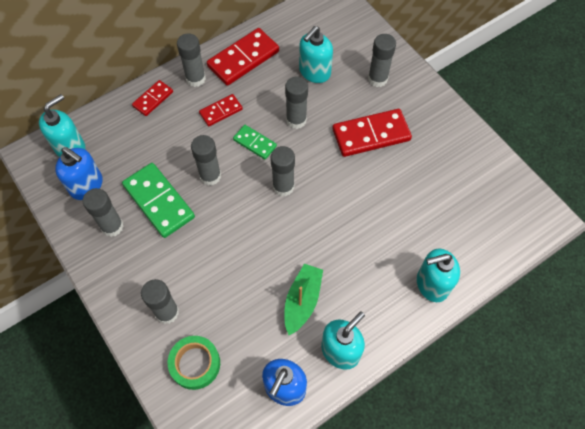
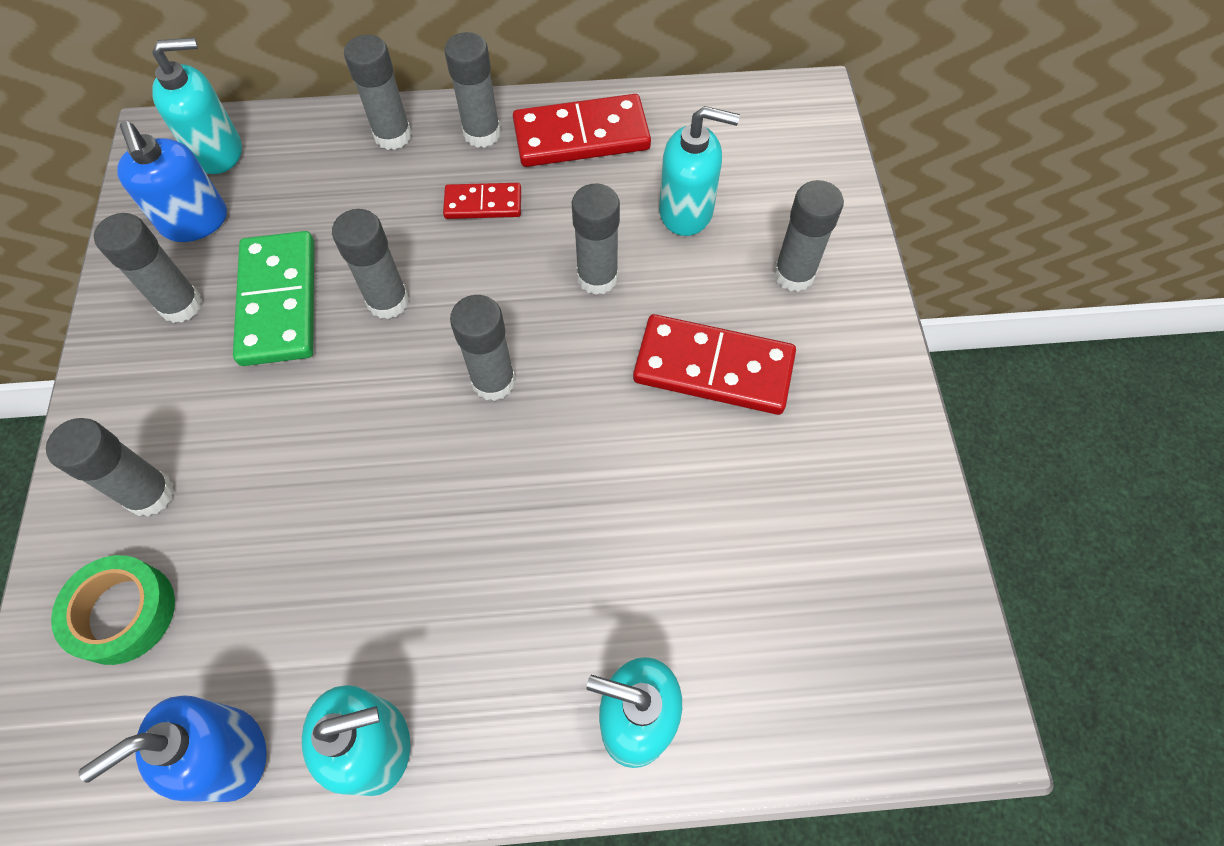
camera: 30 degrees right, 0 degrees up
(153, 99) = (393, 135): red domino -> grey glue stick
(254, 143) = (499, 282): green domino -> none
(302, 301) = (377, 607): green boat -> none
(314, 72) = (686, 211): turquoise soap dispenser -> turquoise soap dispenser turned 150 degrees counterclockwise

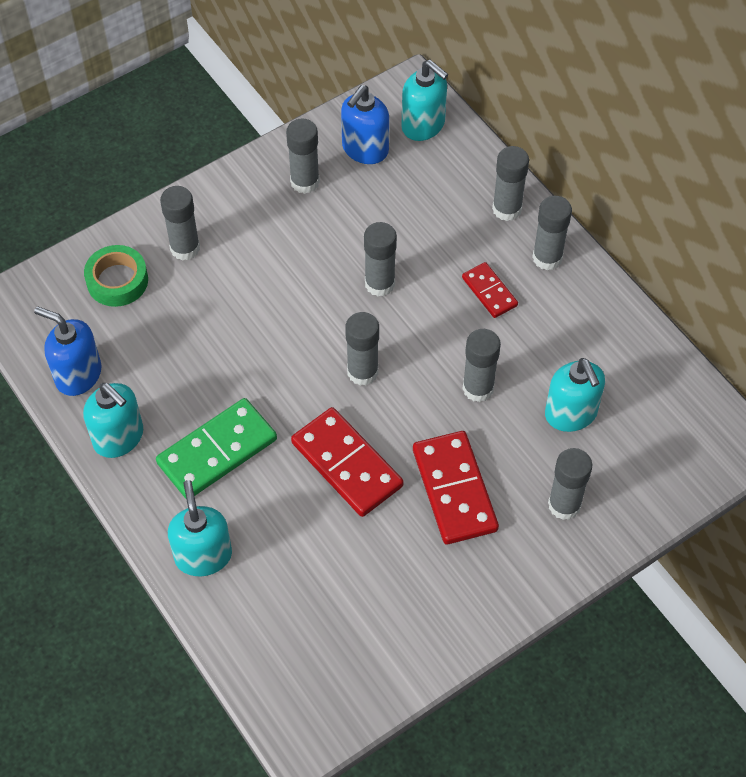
camera: 60 degrees right, 5 degrees down
(278, 301) = (340, 228): green domino -> green domino (217, 451)
(581, 136) = (590, 317): red domino -> red domino (347, 464)

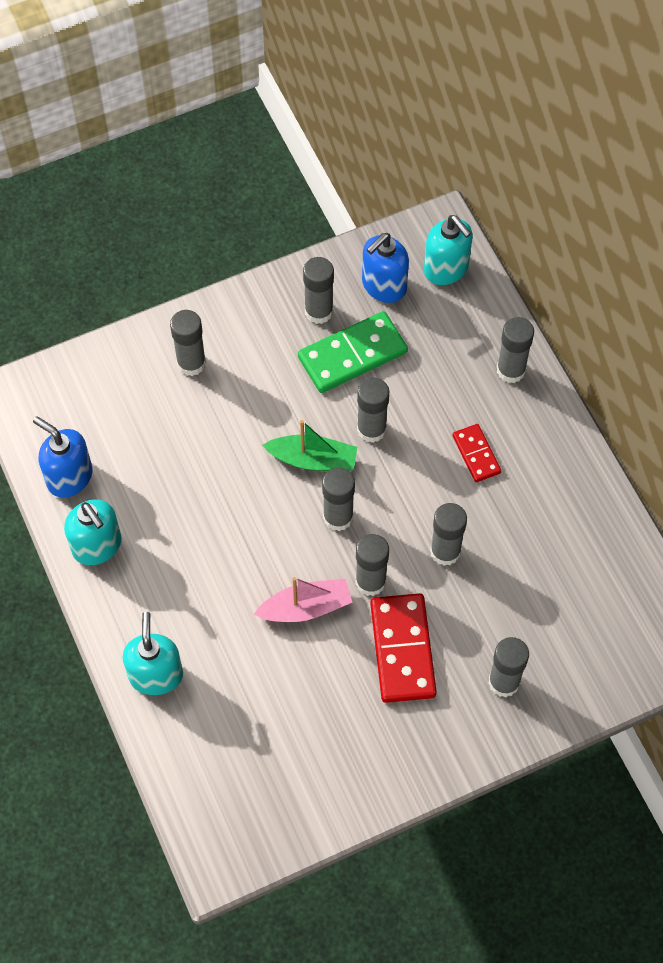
camera: 10 degrees right, 5 degrees up
(117, 281) = (121, 387): green tape -> none
(217, 451) = (186, 574): green domino -> green domino (352, 355)
(326, 321) = (313, 459): none -> green boat
(347, 464) = (306, 607): red domino -> pink boat
(547, 258) = (540, 428): grey glue stick -> grey glue stick (370, 581)
(571, 414) = (529, 592): turquoise soap dispenser -> none

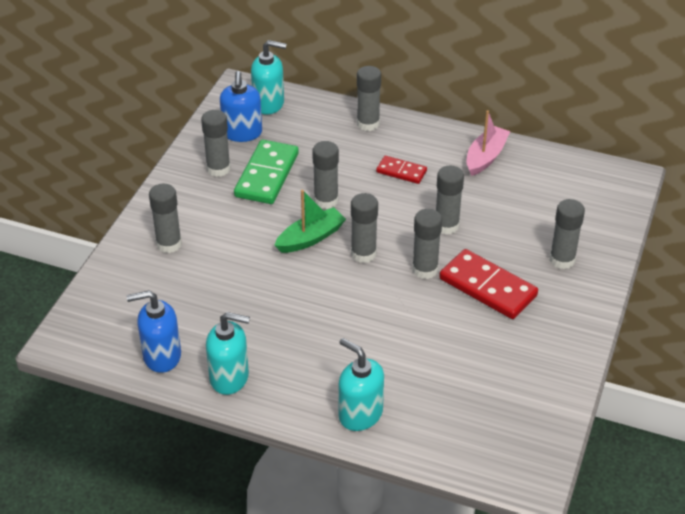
camera: 45 degrees left, 20 degrees down
(306, 607) = (405, 309): pink boat -> pink boat (485, 157)

